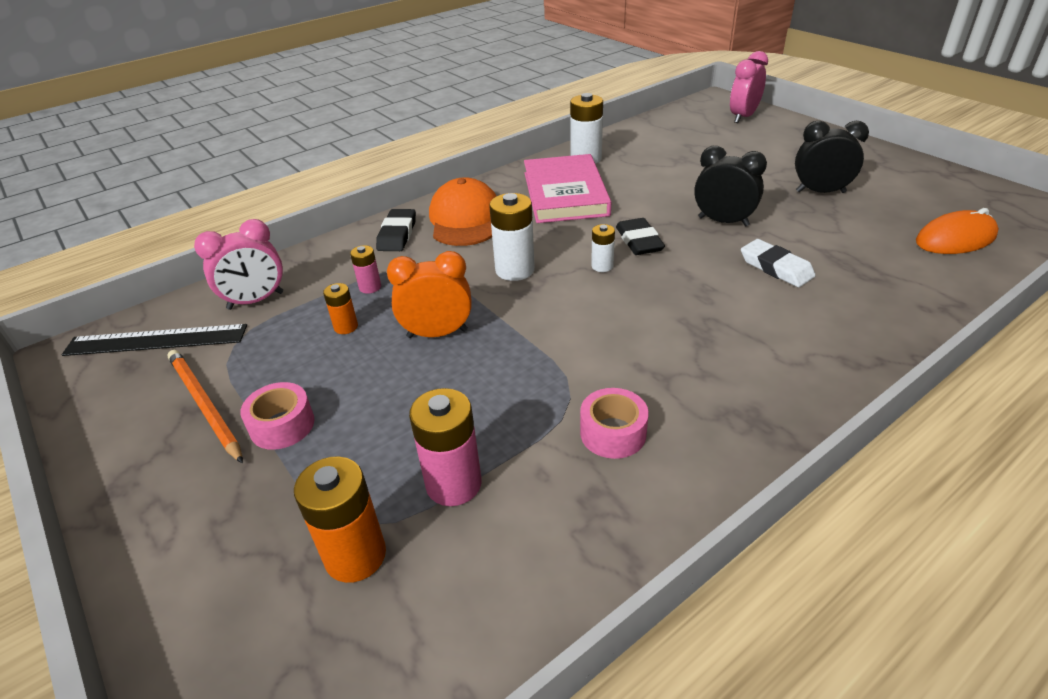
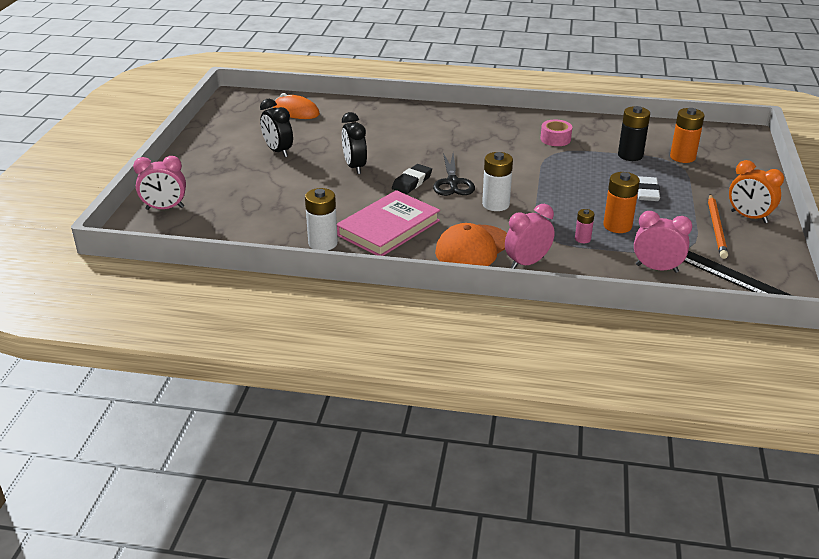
camera: 135 degrees left, 5 degrees down
(282, 425) = (683, 202): pink tape -> none
(346, 327) = (617, 226): orange battery -> orange battery, size x1.80
(397, 234) = (527, 263): black eraser -> pink clock
(437, 333) = (575, 199): orange clock -> orange clock (749, 217)
(453, 484) = (630, 155): pink battery -> black battery
(602, 266) = (452, 182): white battery -> black scissors
(776, 267) = (386, 142): white eraser -> white eraser (647, 192)

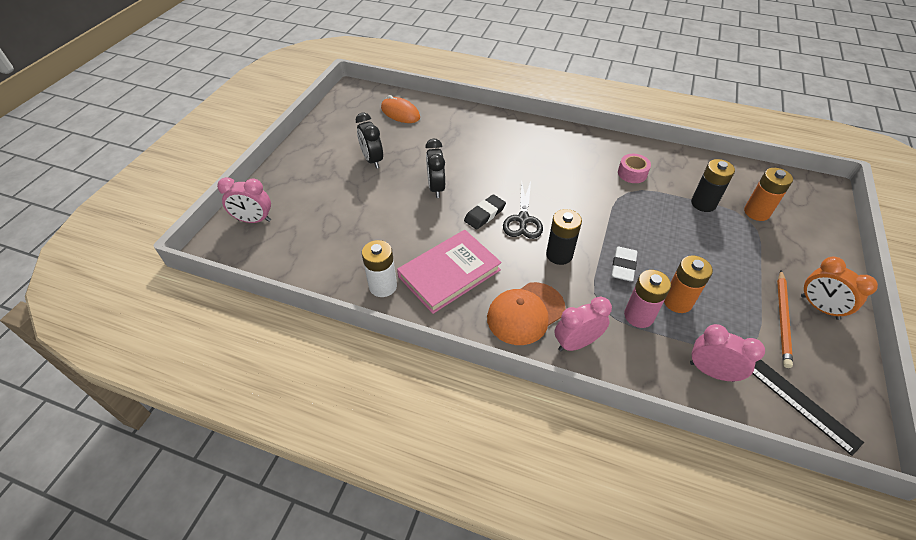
camera: 10 degrees right, 15 degrees up
(495, 204) = (559, 255): white battery -> black battery
(582, 239) = (638, 316): pink battery -> pink battery, size x1.80
(647, 192) = (714, 257): white eraser -> white eraser (623, 266)

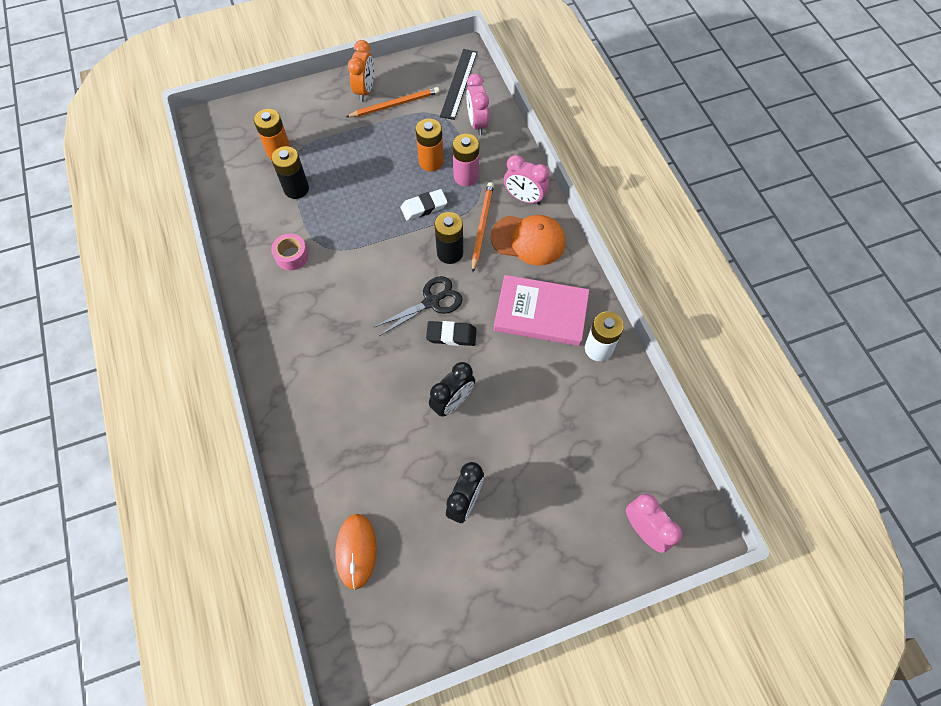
camera: 130 degrees left, 15 degrees up
(569, 291) = (482, 226): none -> orange pencil

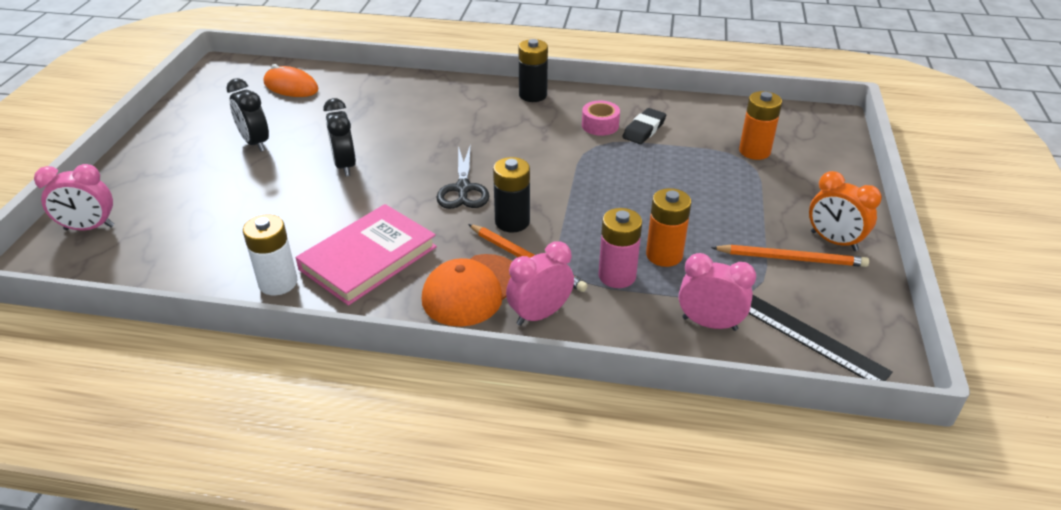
camera: 120 degrees right, 25 degrees down
(296, 189) = (690, 149): black battery -> black battery (533, 95)
(395, 104) = (791, 258): orange pencil -> orange pencil turned 90 degrees counterclockwise
(424, 207) = (594, 225): white eraser -> none
(451, 335) = (412, 188): black eraser -> black eraser (644, 130)

